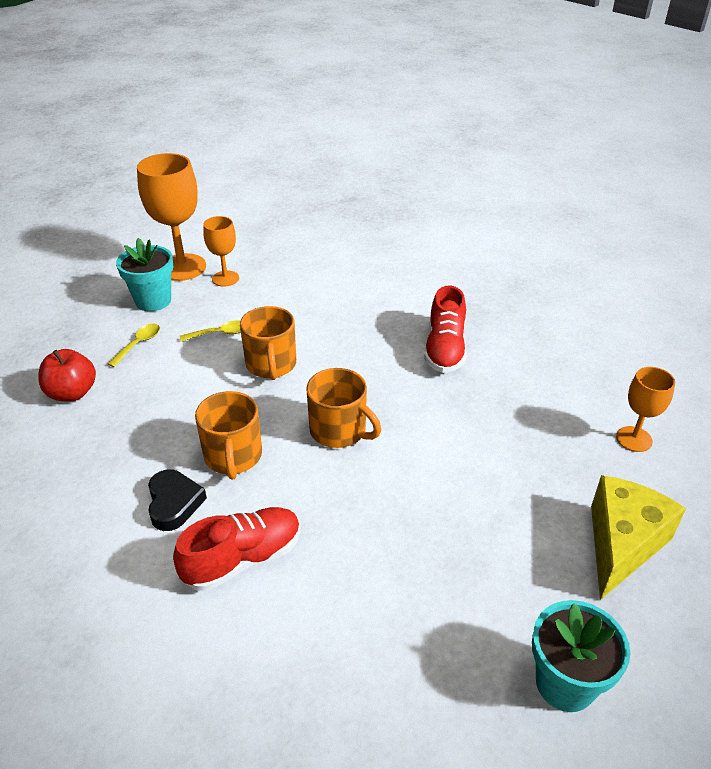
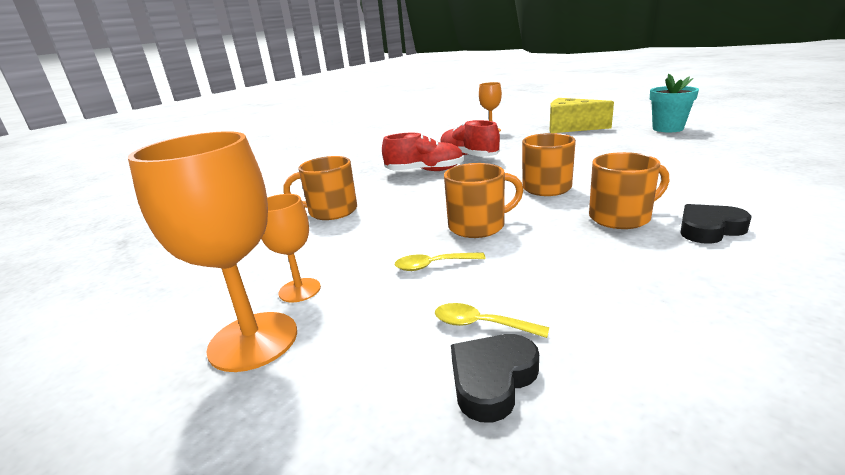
camera: 95 degrees left, 15 degrees down
(72, 393) = (635, 355): red apple -> none
(94, 341) = (492, 380): none -> black heart
(153, 301) = (358, 344): turquoise flower pot -> none
(219, 333) = (433, 265): yellow spoon -> yellow spoon turned 75 degrees counterclockwise
(243, 559) = (717, 193): red shoe -> red shoe (468, 156)
(355, 287) = (331, 211): none -> orange mug

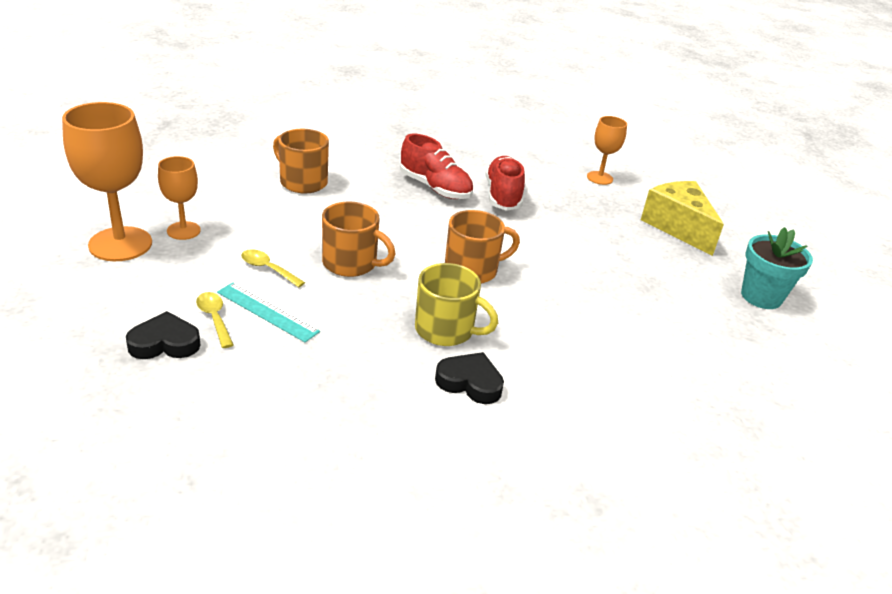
camera: 35 degrees right, 10 degrees up
(505, 288) = (267, 312): none -> turquoise ruler
(621, 217) = (446, 330): orange mug -> yellow mug

